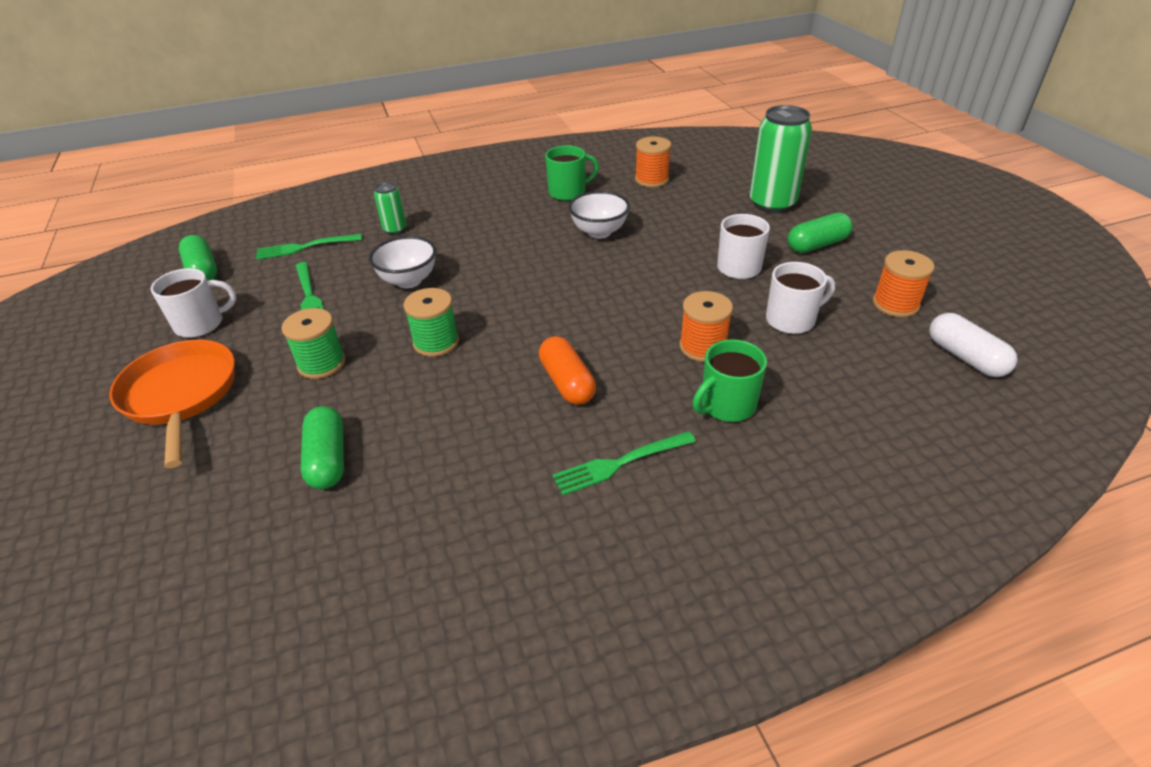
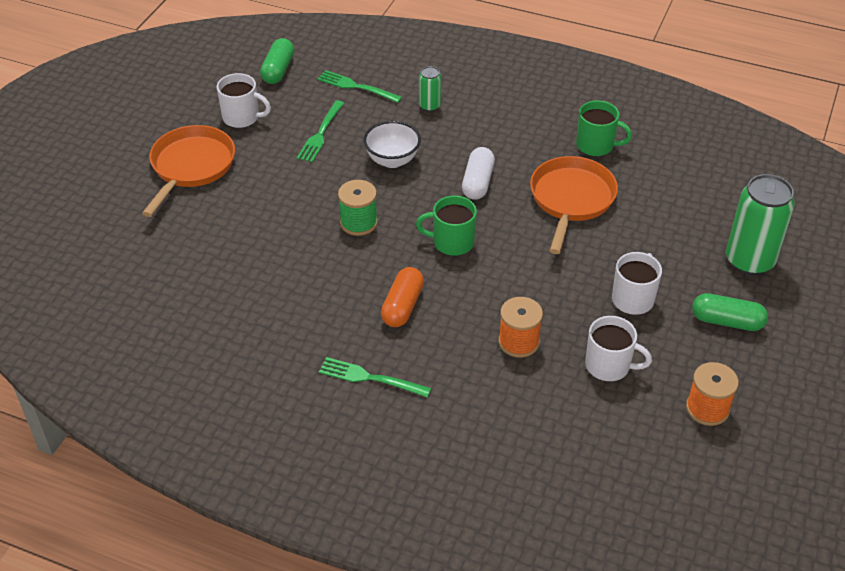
camera: 40 degrees right, 5 degrees up
(321, 363) = (280, 194): green spool -> none
(328, 459) = (226, 263): green capsule -> none
(599, 232) = (571, 200): white bowl -> orange pan
(652, 179) = (681, 173): orange spool -> none
(727, 405) = (478, 390): green mug -> green mug (452, 242)
(965, 357) = (691, 479): white capsule -> white capsule (477, 182)

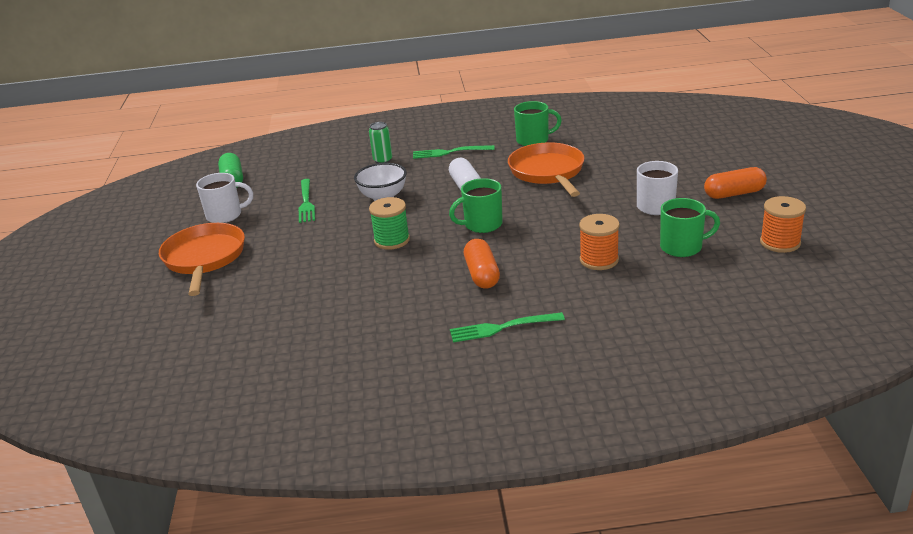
camera: 25 degrees left, 15 degrees down
(356, 87) = (311, 169): green fork -> green fork (450, 152)
(609, 366) = (682, 247): white mug -> green mug
(727, 321) = (734, 194): green capsule -> orange capsule
(749, 261) = (709, 159): green can -> none

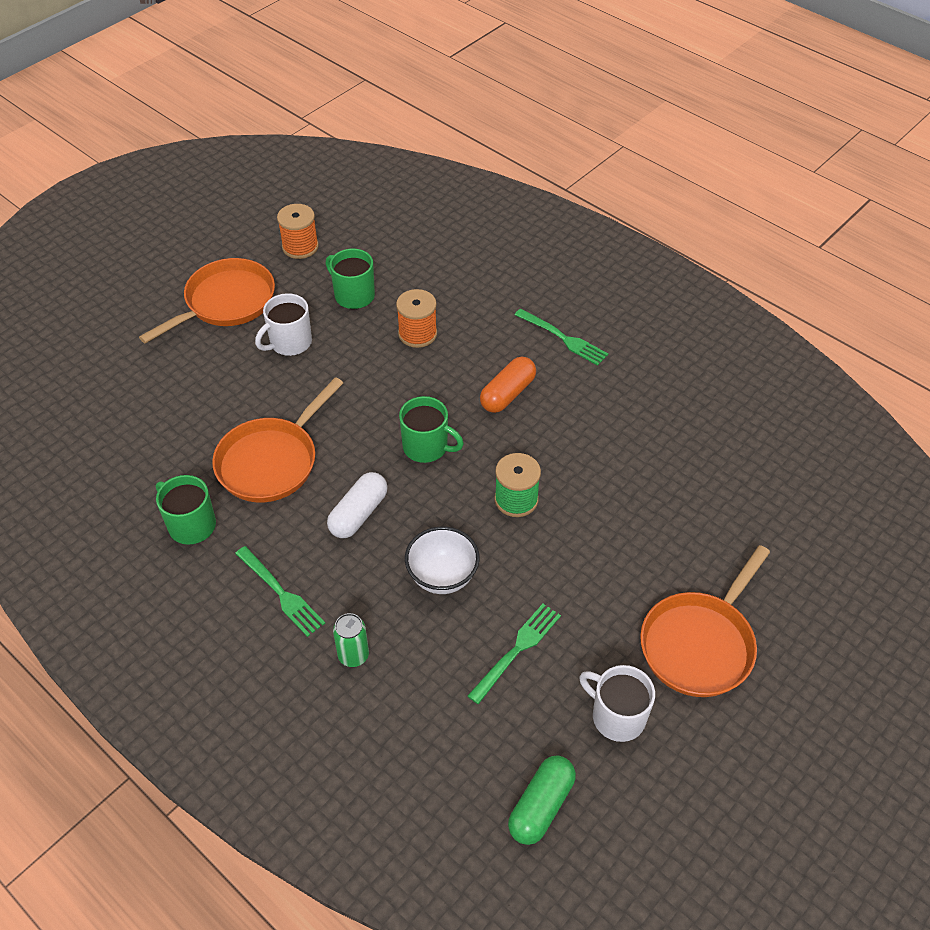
camera: 135 degrees left, 20 degrees up
(734, 194) = (225, 303): orange capsule -> orange pan

